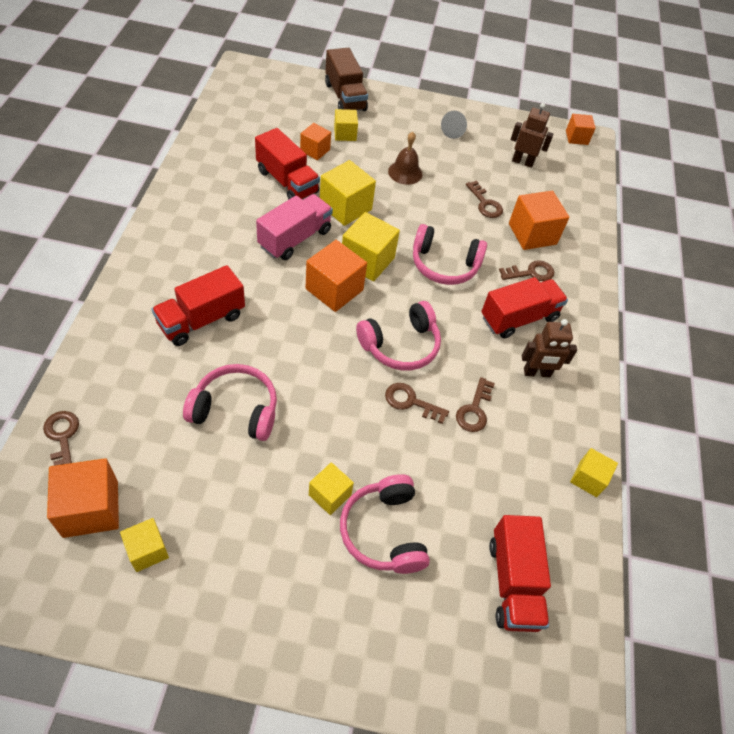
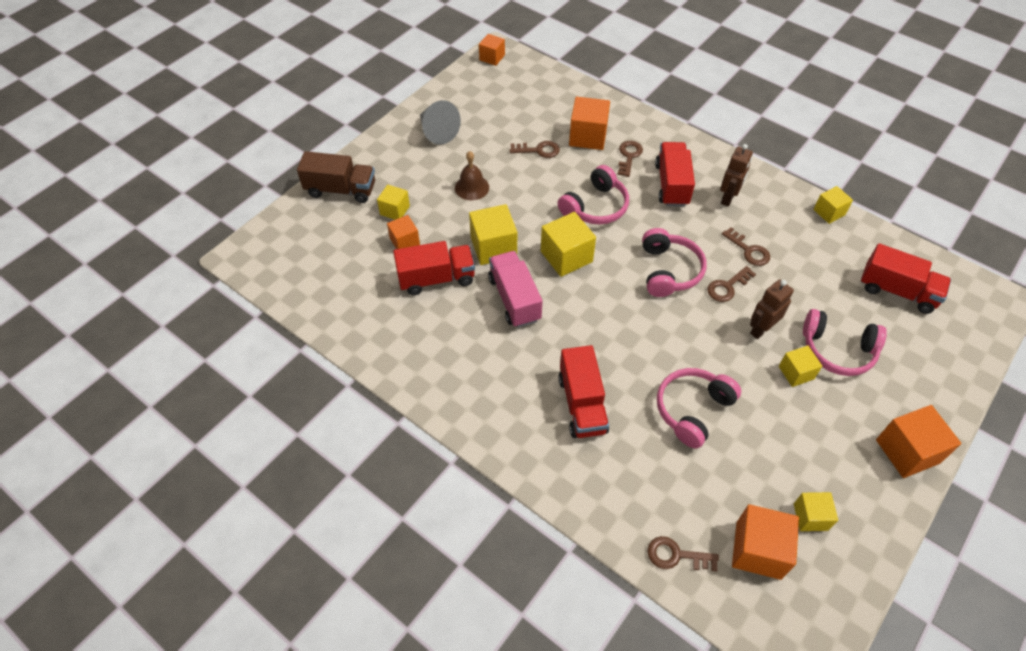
camera: 55 degrees left, 0 degrees up
(334, 289) = (589, 292): orange cube -> orange cube (907, 451)
(453, 131) = (437, 132): grey cone -> grey cone, size x1.60
(522, 162) = (502, 104): brown robot -> brown robot (761, 329)

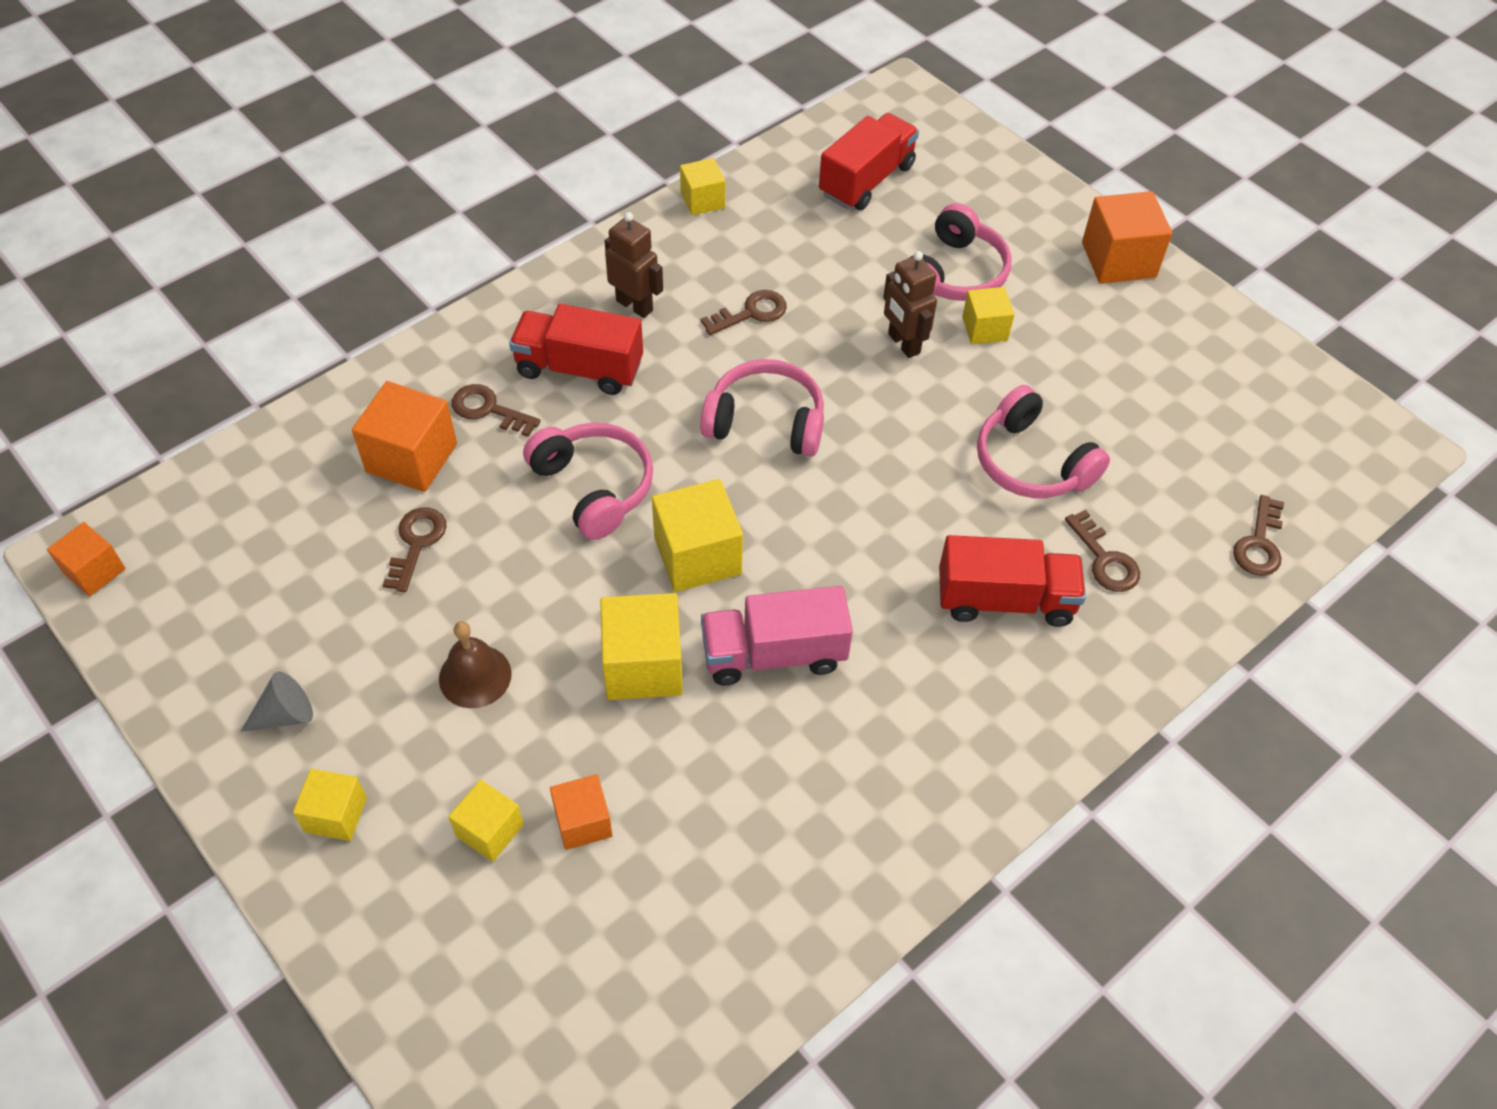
camera: 80 degrees left, 0 degrees up
(341, 190) = (389, 937): brown truck -> none
(436, 278) = (695, 776): red truck -> none
(437, 132) = (285, 714): grey cone -> grey cone, size x0.62
(727, 287) = (816, 358): brown key -> brown key (1104, 559)
(758, 550) = (1252, 452): orange cube -> none
(810, 517) = (1206, 384): yellow cube -> yellow cube (336, 815)

